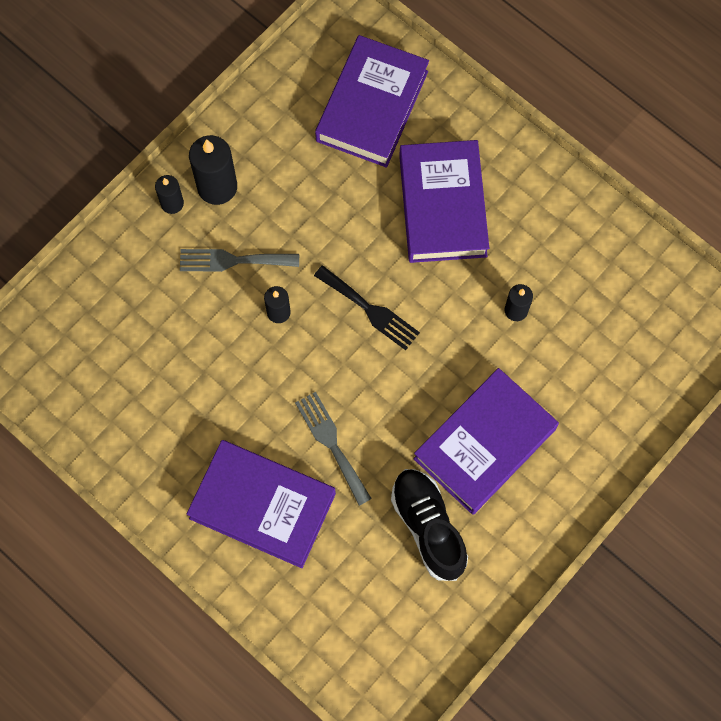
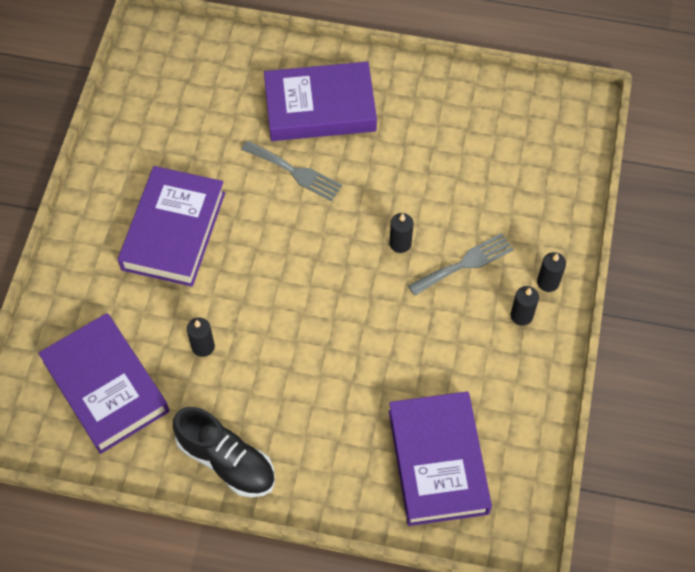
camera: 150 degrees right, 10 degrees down
(217, 187) = (521, 315): black candle -> black candle, size x0.57
(370, 310) = (327, 283): black fork -> none
(428, 527) = (186, 153): black shoe -> black shoe (226, 461)
(443, 205) = (317, 403): purple book -> purple book (106, 386)

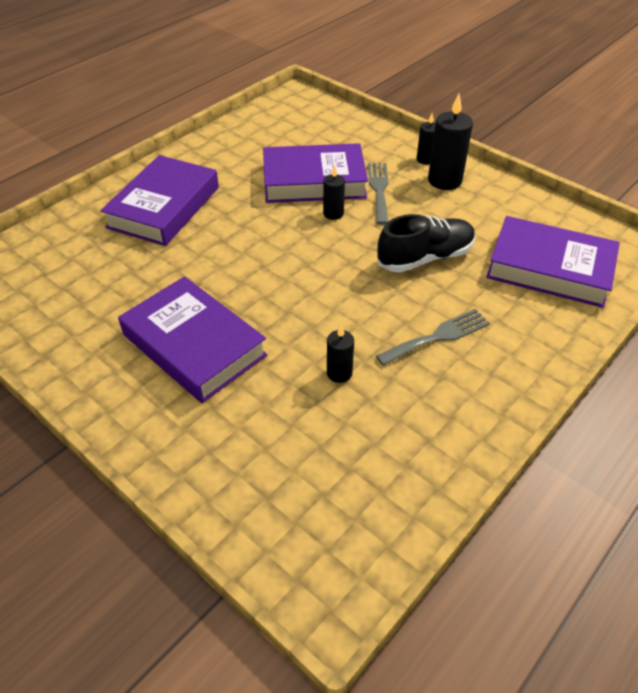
camera: 60 degrees left, 15 degrees down
(106, 386) = (330, 473): purple book -> purple book (314, 181)
(226, 461) = (477, 404): black shoe -> black shoe (425, 258)
(295, 172) = (211, 244): grey fork -> grey fork (438, 336)
(521, 315) = (444, 180): black candle -> black candle, size x1.75

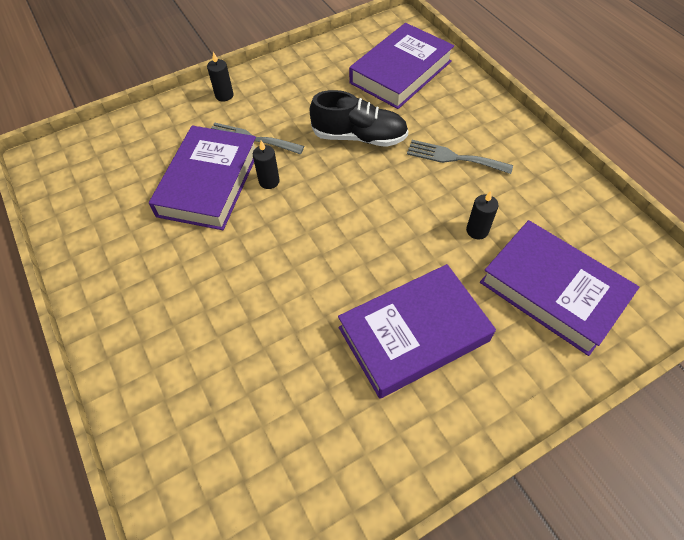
camera: 70 degrees left, 10 degrees up
(164, 207) = (179, 327): purple book -> purple book (552, 291)
(425, 258) = (359, 137): black shoe -> black shoe turned 105 degrees clockwise
(438, 336) = (453, 157): grey fork -> grey fork turned 60 degrees counterclockwise
(444, 180) = (262, 93): black candle -> none

